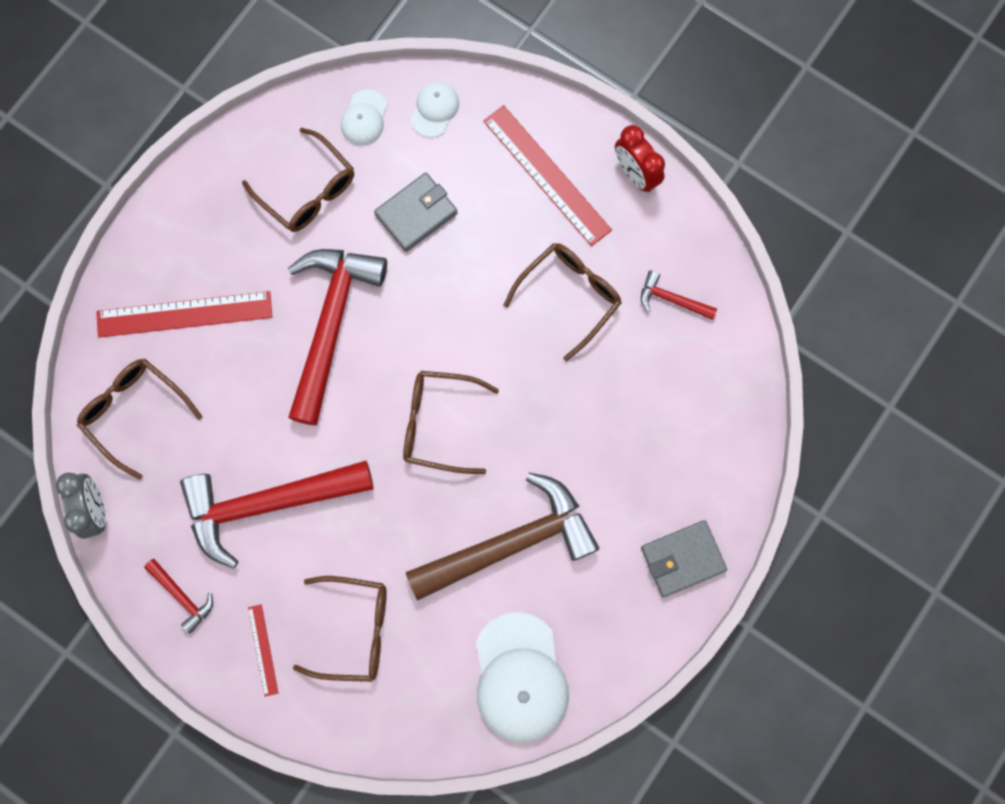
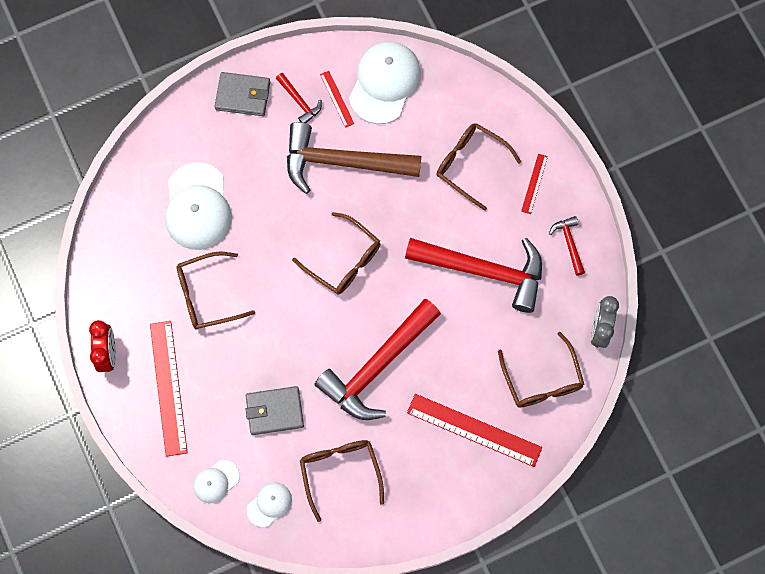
camera: 150 degrees left, 5 degrees down
(566, 621) = (337, 99): none -> red ruler
(646, 390) = (197, 207): none -> white cap
(672, 299) = (142, 255): red hammer -> red hammer (299, 101)

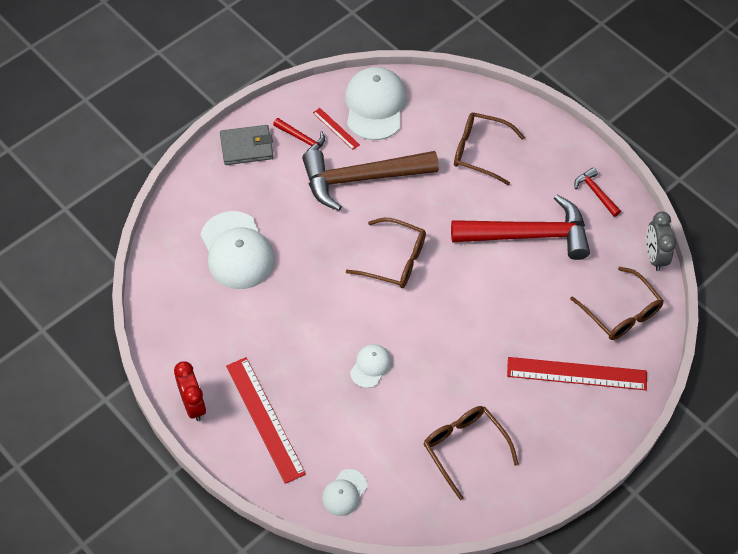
camera: 20 degrees left, 15 degrees down
(207, 295) = (274, 325): brown glasses -> none
(269, 504) = (406, 498): white cap -> white cap (370, 366)
(274, 411) = (379, 411): grey wallet -> none
(377, 366) = (462, 343): red hammer -> none
(534, 183) = (543, 152): red ruler -> none

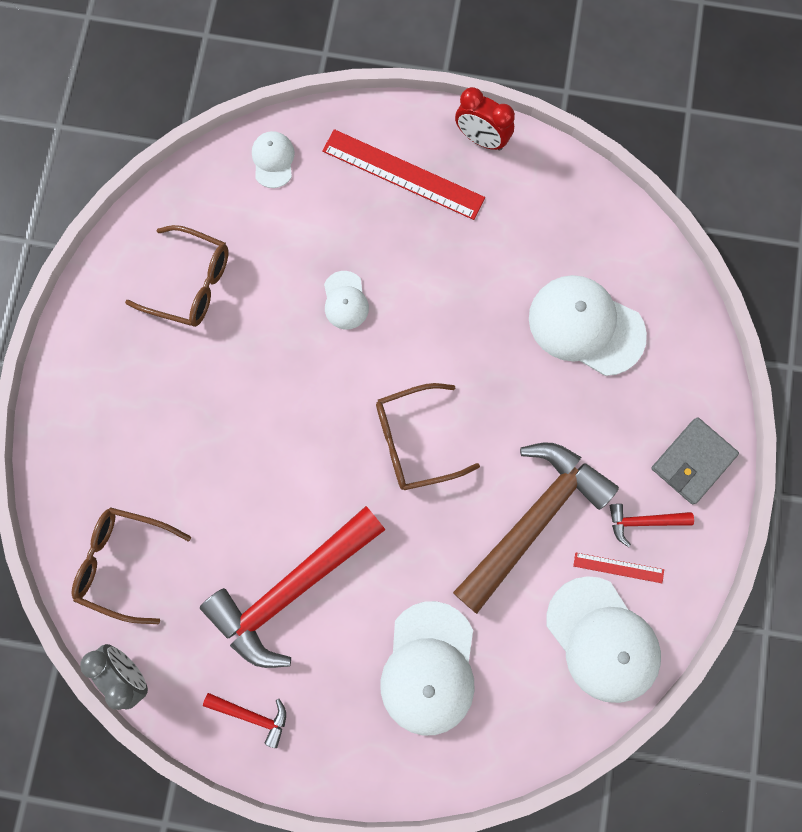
camera: 145 degrees right, 20 degrees up
(479, 152) = (429, 668): brown glasses -> white cap
(576, 374) = (128, 449): red ruler -> none

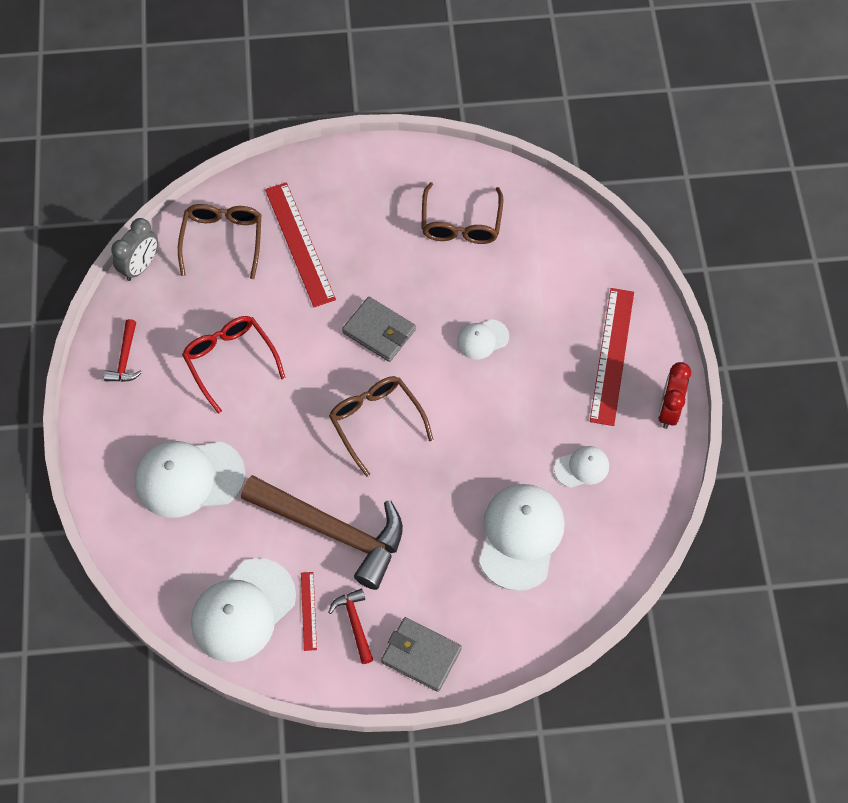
camera: 75 degrees right, 15 degrees down
(159, 472) = (299, 244): none -> red ruler
(273, 160) = (589, 254): white cap -> white cap (582, 467)
(292, 588) = (230, 361): red hammer -> red glasses
(302, 409) = (379, 331): none -> grey wallet

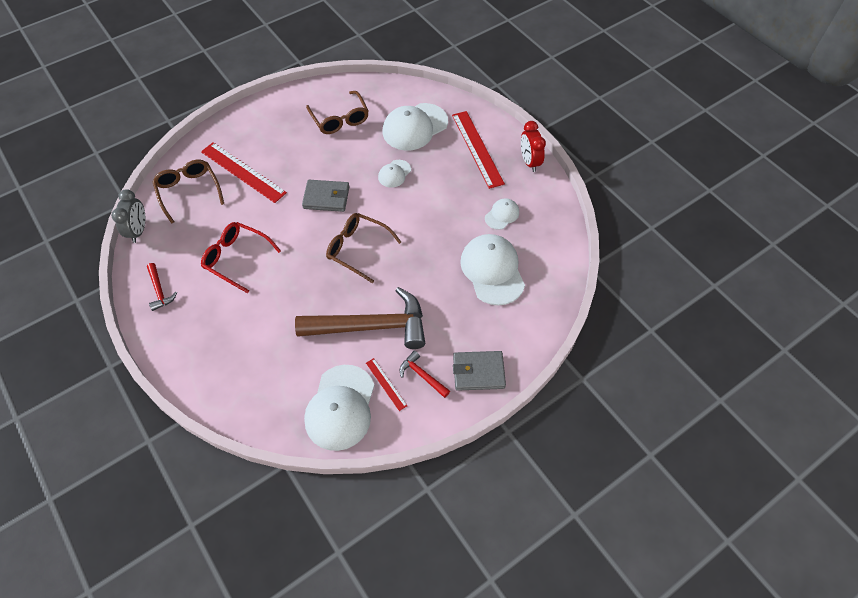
camera: 30 degrees left, 5 degrees down
(189, 478) = (250, 343): white cap -> white cap (415, 127)

